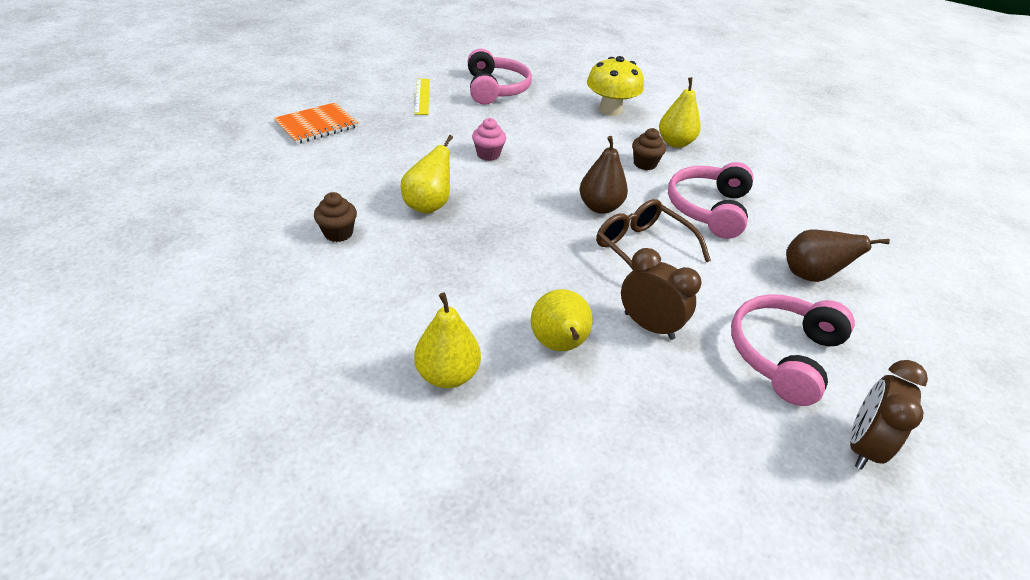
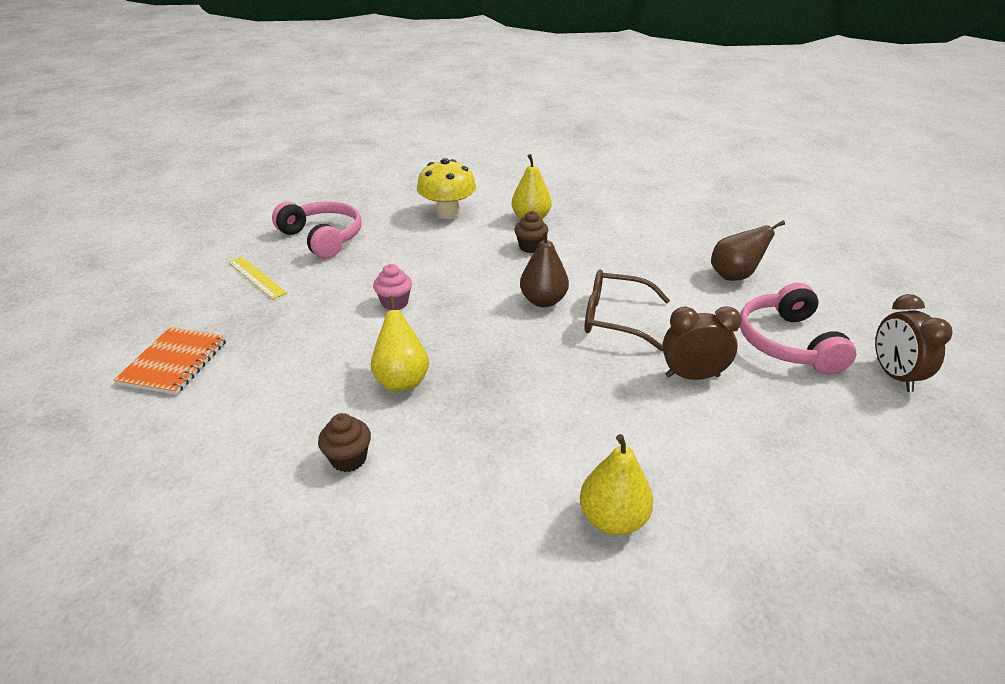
camera: 35 degrees left, 5 degrees down
(559, 345) = (656, 433): yellow pear -> none
(708, 209) = (617, 260): pink headphones -> none

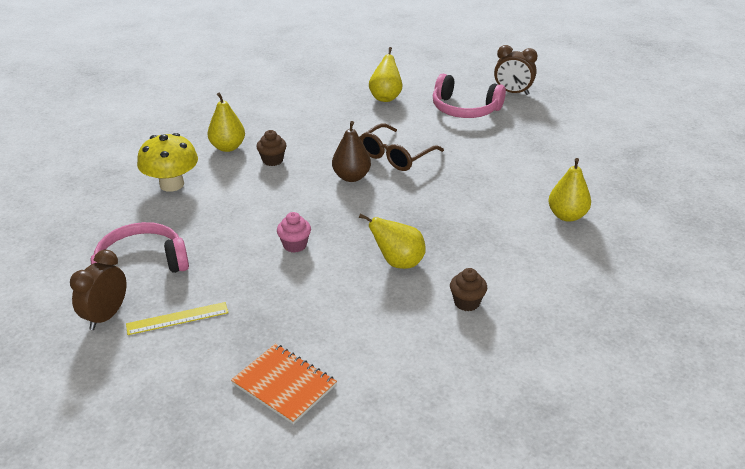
camera: 65 degrees left, 0 degrees up
(692, 376) = (472, 150): brown clock -> brown clock (106, 316)
(734, 276) = (386, 97): brown pear -> yellow pear

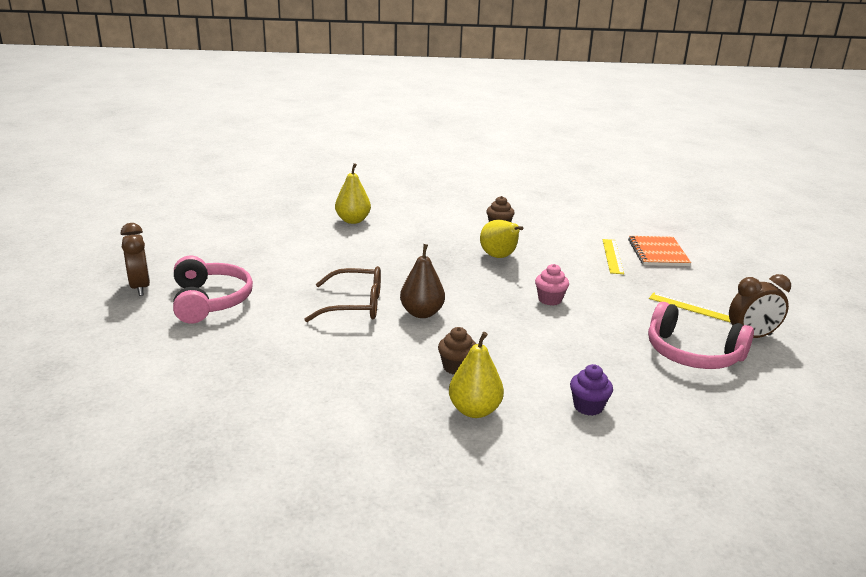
camera: 130 degrees left, 10 degrees down
(172, 184) = (588, 407): yellow mushroom -> purple cupcake
(317, 341) = (612, 256): none -> yellow ruler
(386, 97) = (227, 356): yellow pear -> none

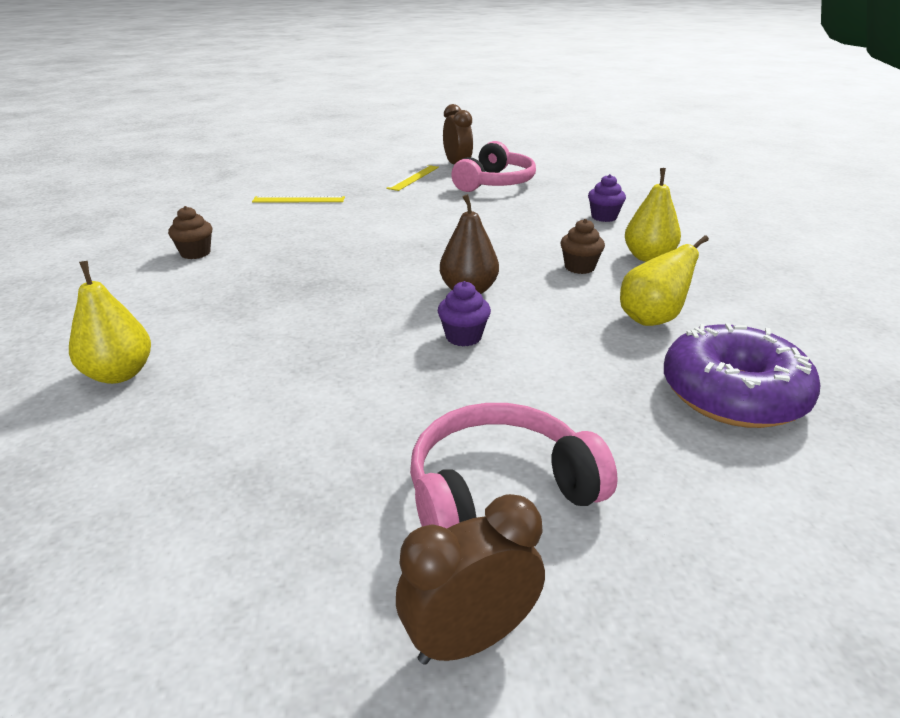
camera: 95 degrees left, 5 degrees up
(242, 390) = (733, 394): none -> purple donut
(355, 305) = (463, 337): brown glasses -> purple cupcake
(499, 257) = (298, 252): yellow pear -> yellow pear (652, 319)
(550, 300) = (412, 227): pink cupcake -> none
(658, 253) = (291, 182): orange notebook -> none

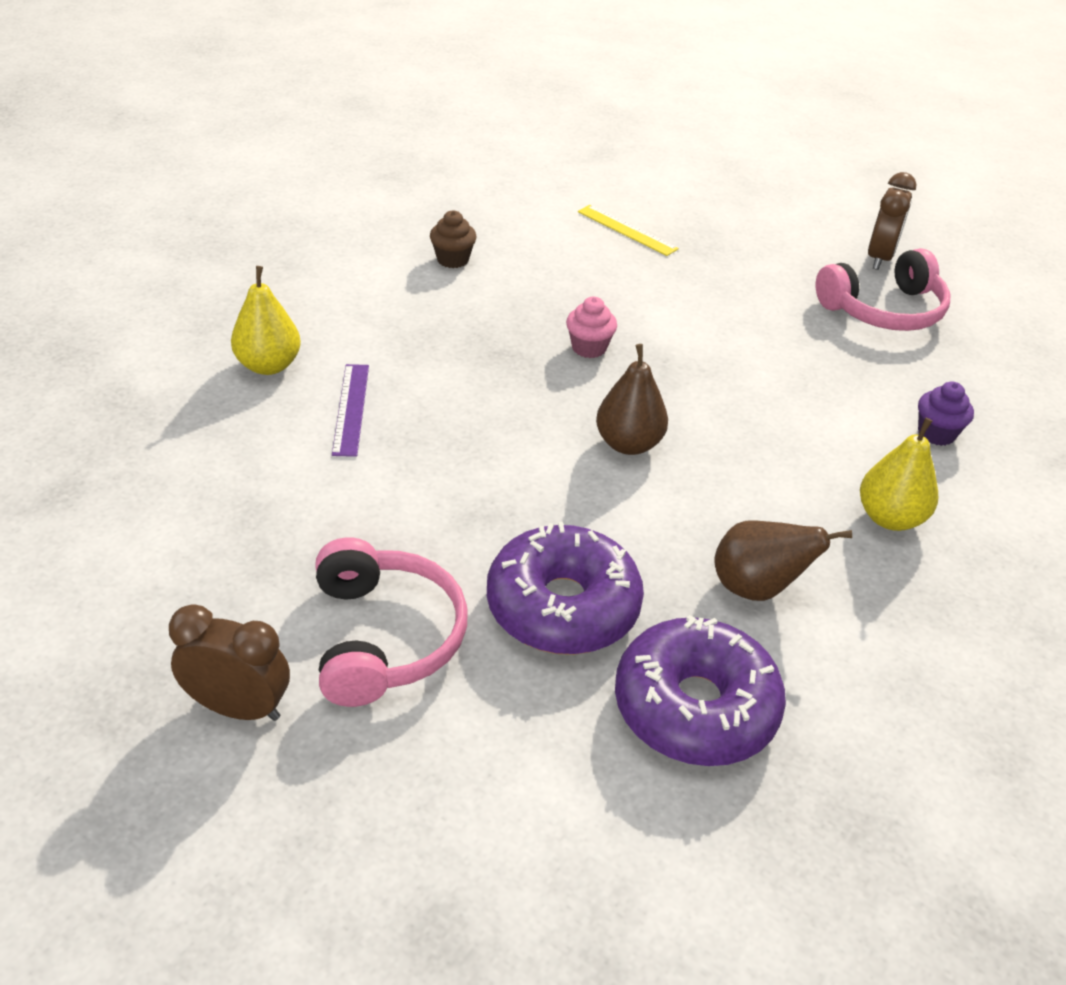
camera: 40 degrees right, 10 degrees up
(240, 365) = (351, 409): none -> purple ruler
(366, 258) = (589, 348): none -> pink cupcake
(413, 177) = (796, 254): yellow ruler -> none
(463, 337) = (550, 491): purple cupcake -> none
(499, 491) = (384, 637): pink headphones -> pink headphones turned 60 degrees clockwise
(577, 392) = (562, 606): none -> purple donut
(579, 267) = (786, 483): brown cupcake -> none
(652, 319) = (757, 588): yellow pear -> brown pear

